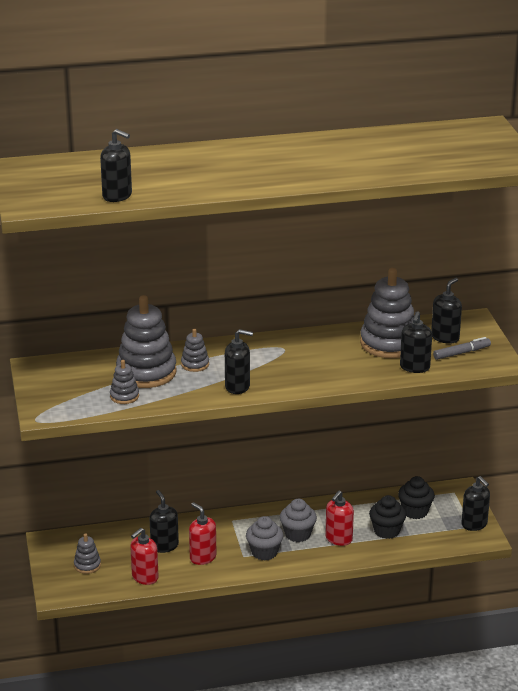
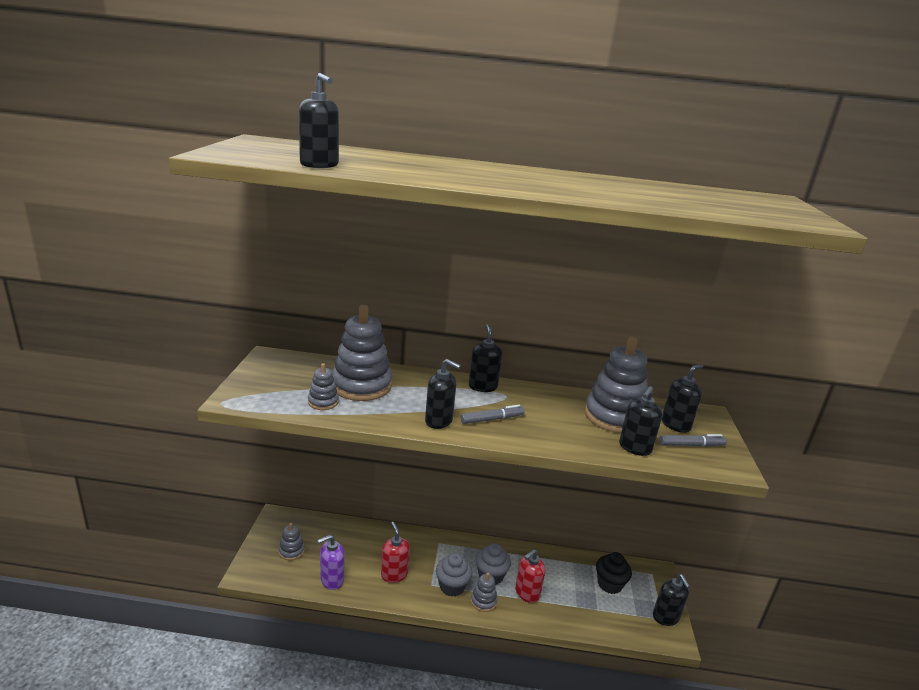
camera: 15 degrees right, 5 degrees down
(145, 577) = (332, 580): red soap dispenser -> purple soap dispenser
(164, 546) = (367, 551): black soap dispenser -> black soap dispenser (482, 386)
(195, 364) = (412, 389): grey stacking toy -> grey stacking toy (483, 601)
(283, 373) = (492, 419): none -> grey marker
(387, 531) = (576, 598): black cupcake -> none

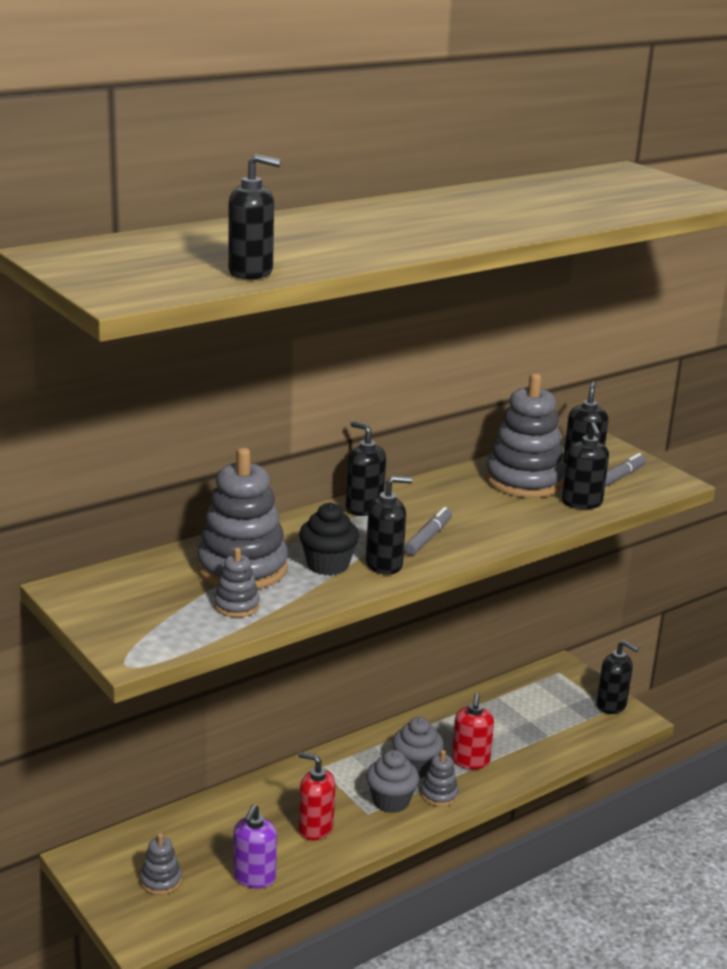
camera: 40 degrees left, 0 degrees up
(609, 584) = (534, 705): black cupcake -> black cupcake (328, 565)

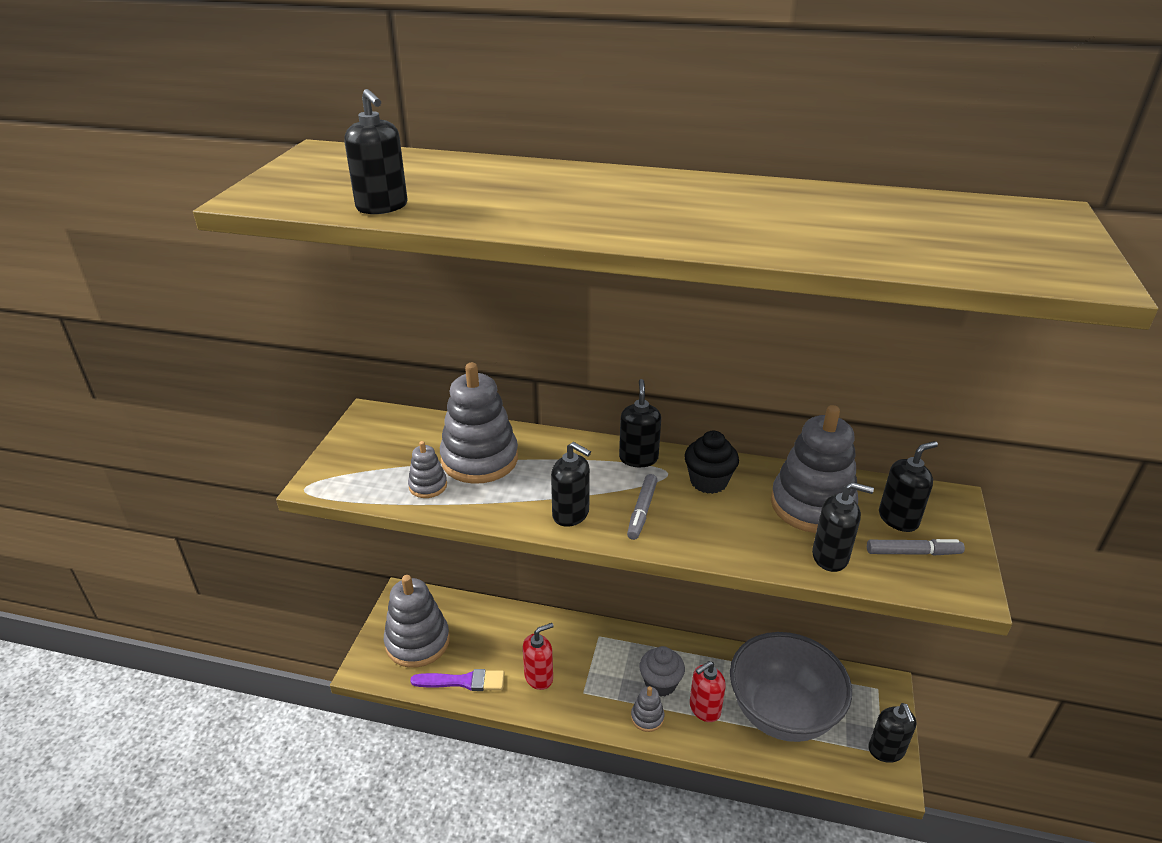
camera: 50 degrees right, 10 degrees up
(161, 881) = (417, 642): grey stacking toy -> grey stacking toy, size x2.10
(254, 877) = (463, 681): purple soap dispenser -> purple brush
(315, 828) = (539, 677): red soap dispenser -> red soap dispenser turned 75 degrees clockwise
(328, 565) = (534, 490): black cupcake -> black cupcake (708, 481)
(391, 801) = (609, 696): grey cupcake -> none
(428, 538) = (642, 511): grey marker -> grey marker turned 120 degrees clockwise
(523, 727) = (782, 713): none -> grey bowl
(582, 503) = (830, 557): black soap dispenser -> black soap dispenser turned 120 degrees counterclockwise

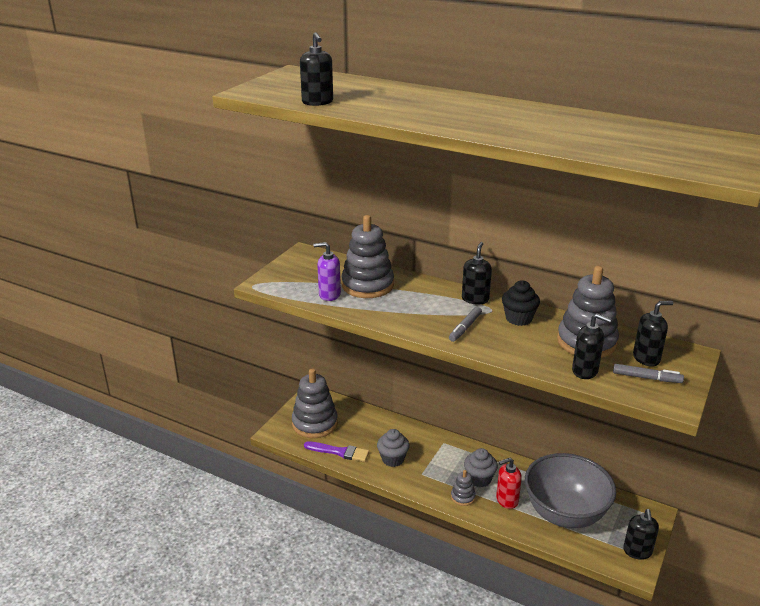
camera: 15 degrees right, 5 degrees down
(428, 486) = (329, 295): grey stacking toy -> purple soap dispenser
(539, 677) = (393, 459): red soap dispenser -> grey cupcake
(571, 514) = (416, 323): black soap dispenser -> none

